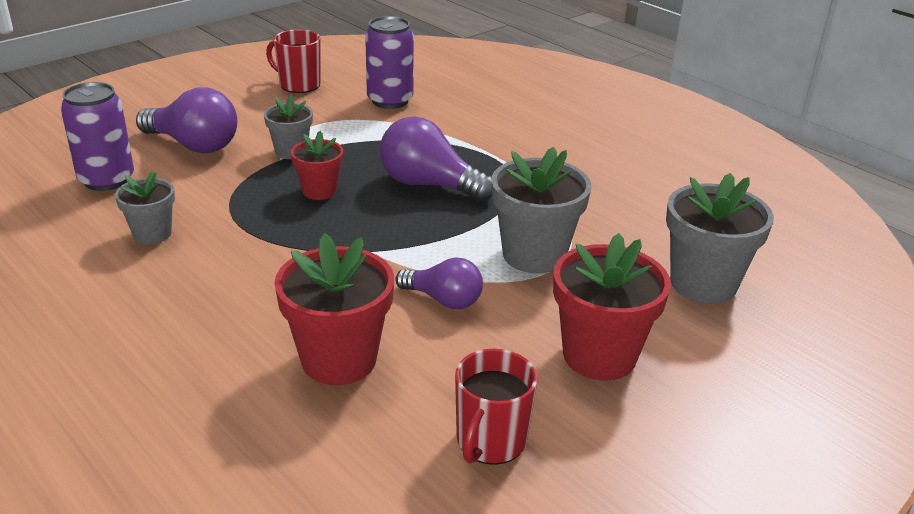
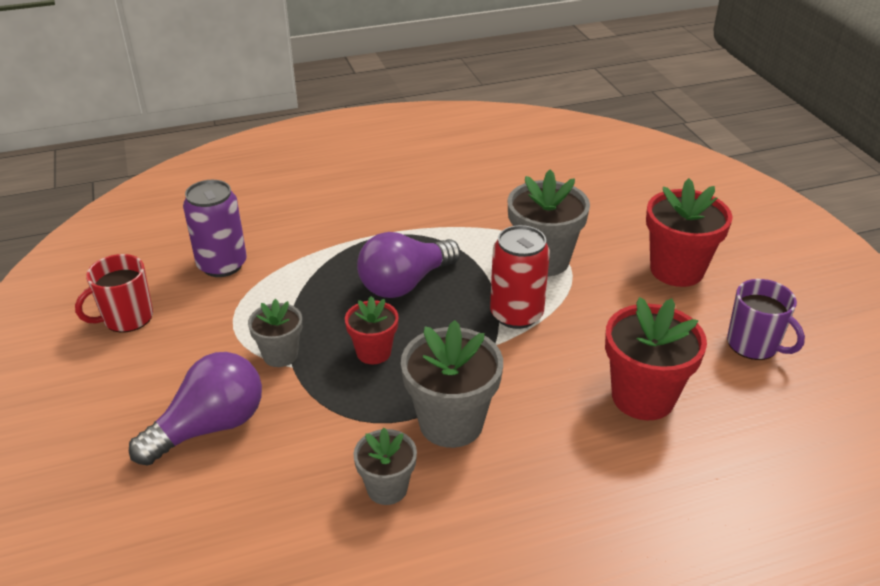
camera: 65 degrees left, 5 degrees up
(106, 180) = (241, 515): purple can -> none
(425, 255) = (516, 314): none -> red can
(443, 300) = (584, 322): purple light bulb -> none
(490, 441) = (753, 344): red mug -> purple mug
(703, 284) = (612, 201): grey flower pot -> grey flower pot (451, 423)

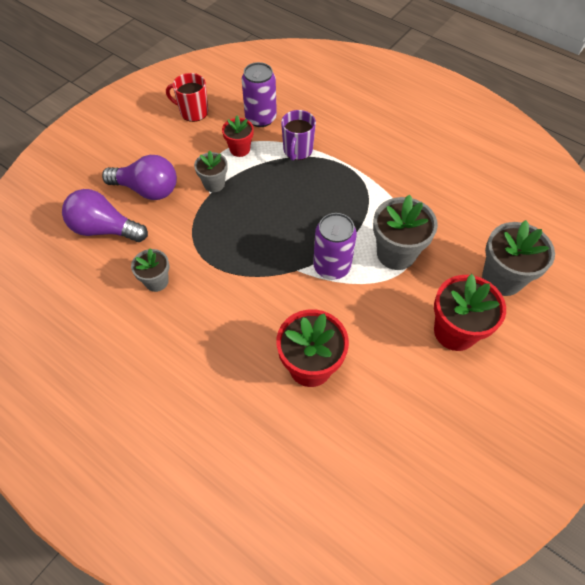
camera: 55 degrees right, 20 degrees up
(373, 352) = (246, 220): red flower pot -> red flower pot (240, 149)
(405, 283) = (313, 200): purple light bulb -> purple light bulb (105, 229)
(451, 423) = (219, 283): grey flower pot -> grey flower pot (502, 278)
(516, 314) = (331, 266): red can -> purple can
(753, 344) = (413, 410): purple mug -> purple mug (297, 150)

